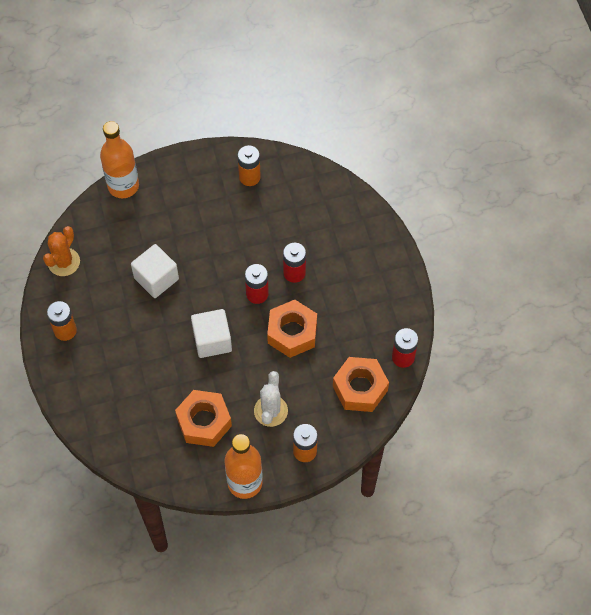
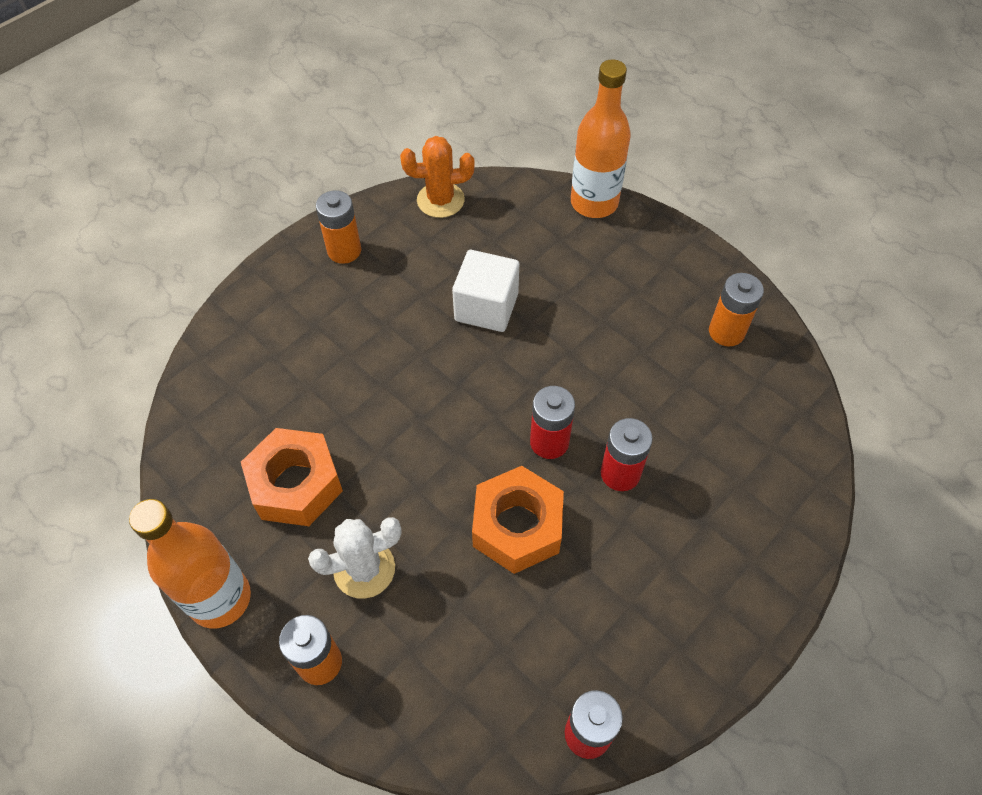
camera: 60 degrees right, 5 degrees down
(212, 340) = (435, 424): white cube -> none
(360, 388) = (484, 690): orange nut -> none

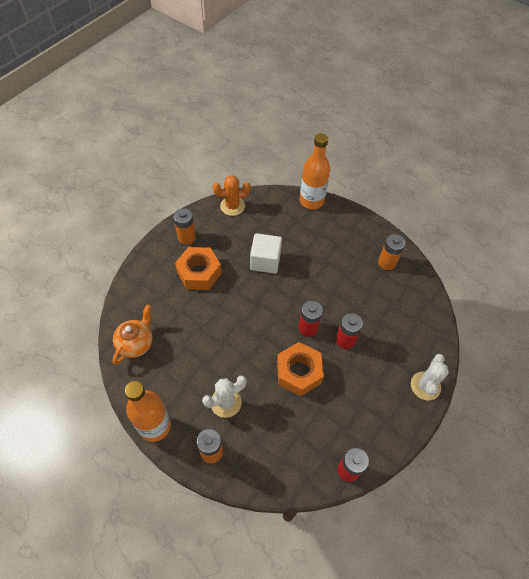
camera: 10 degrees left, 0 degrees up
(214, 438) = (136, 343): none -> orange teapot
(296, 484) = (183, 363): orange nut -> orange nut (199, 273)
(771, 582) = (425, 386): none -> white cactus

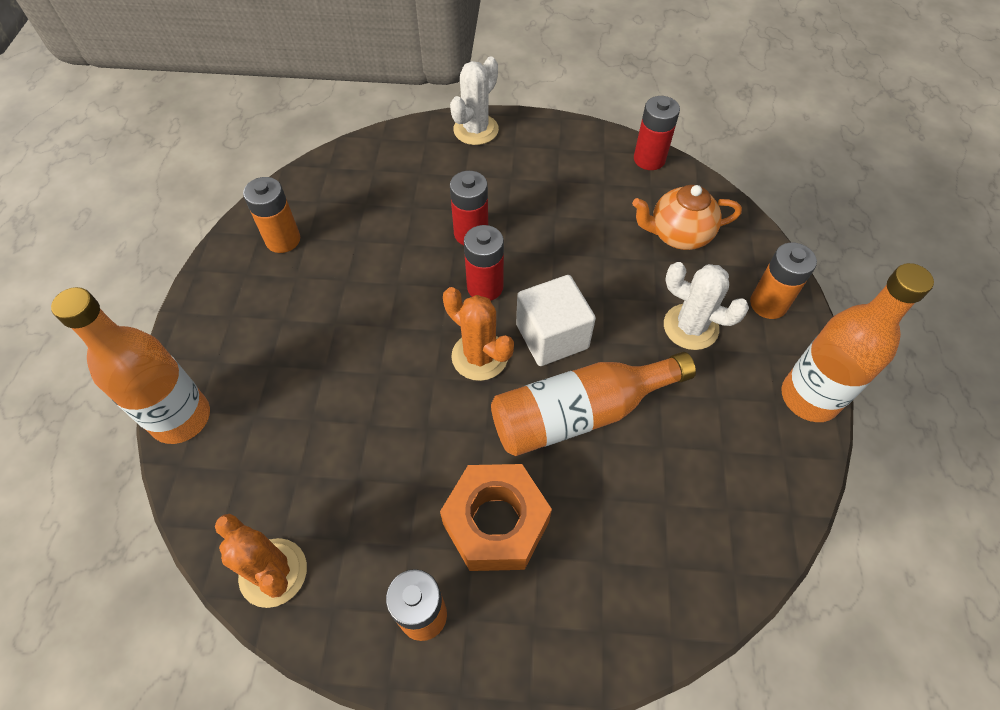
camera: 120 degrees left, 0 degrees up
(136, 343) = (722, 531): orange teapot -> orange teapot (678, 235)
(219, 326) = (580, 413): none -> orange bottle
(265, 261) = (390, 419): white cube -> white cube (552, 336)
(272, 305) = (479, 356): none -> orange cactus
(298, 372) = (568, 264): orange nut -> none
(425, 386) = (476, 130): white cactus -> white cactus turned 45 degrees counterclockwise

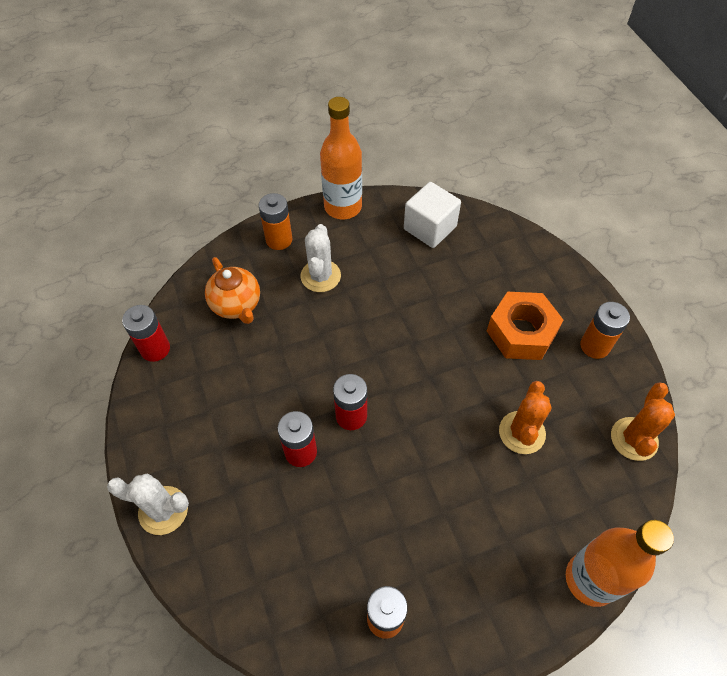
camera: 115 degrees left, 0 degrees up
(479, 356) = (414, 392): orange cactus -> orange cactus (522, 432)
(552, 336) = (372, 353): white cube -> white cube (430, 228)
(580, 413) = (422, 316): orange bottle -> none

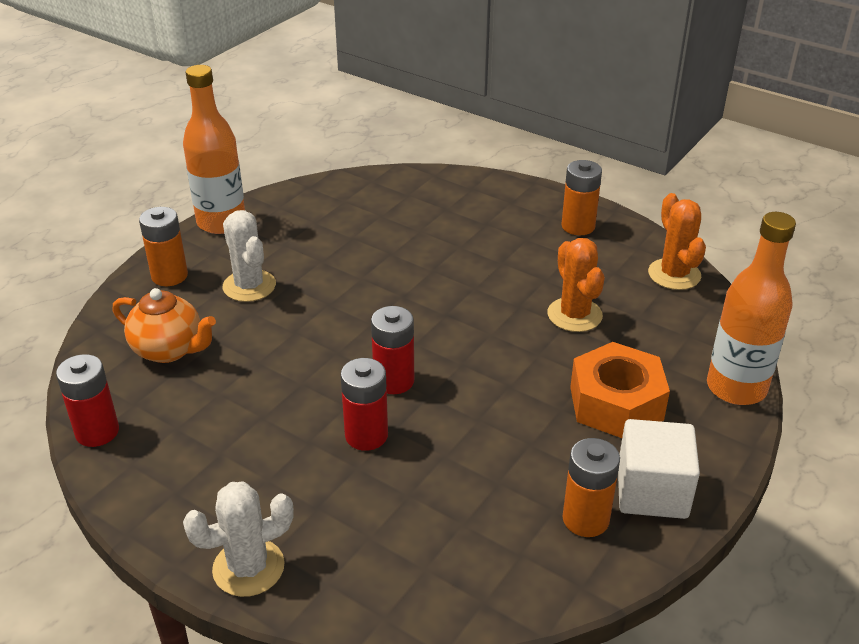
camera: 35 degrees left, 20 degrees down
(430, 228) = (335, 204): white cube -> white cube (652, 491)
(521, 332) = (502, 244): orange nut -> orange nut (616, 403)

